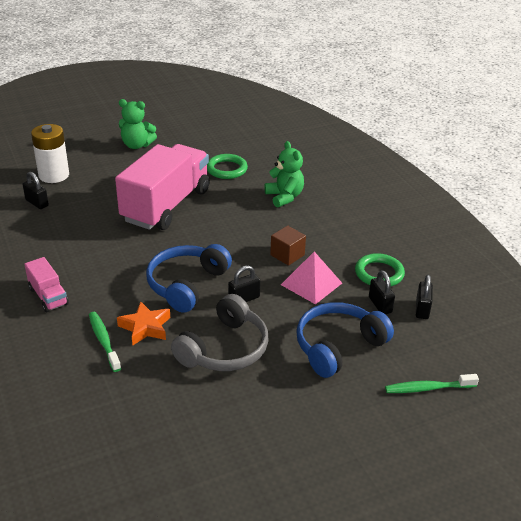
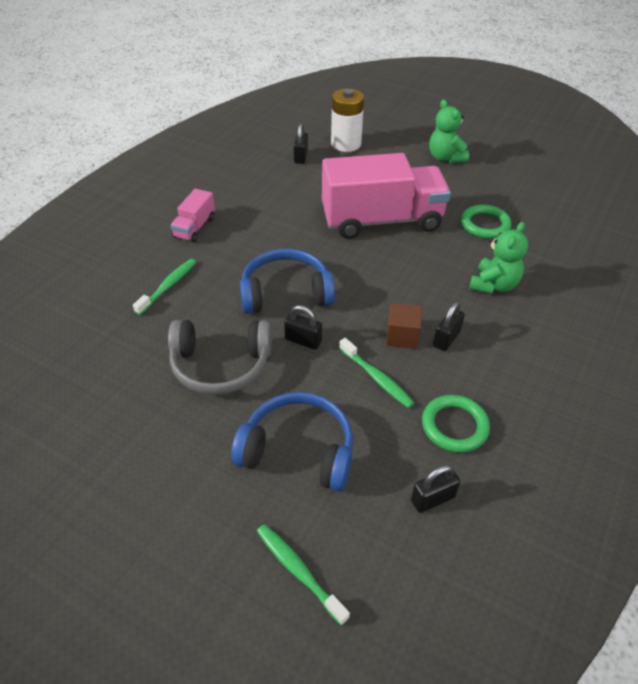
camera: 55 degrees right, 10 degrees up
(145, 327) = (205, 300): orange star -> none
(311, 284) = (376, 378): pink pyramid -> green toothbrush
(380, 305) = (400, 454): black padlock -> black padlock (446, 339)

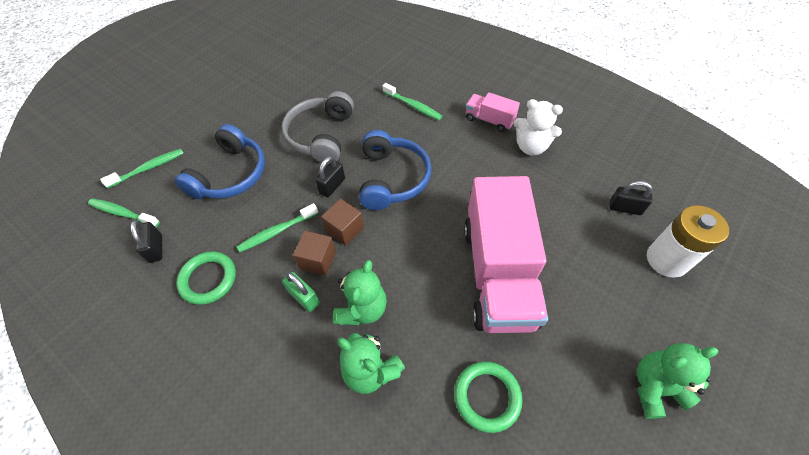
camera: 100 degrees right, 10 degrees up
(233, 201) = (531, 147): none -> white teddy bear
(360, 321) = (345, 229): none -> brown cube
(388, 571) = (123, 213): none -> green toothbrush
(442, 297) = (362, 309): none -> green teddy bear
(446, 339) = (304, 297): black padlock -> green padlock

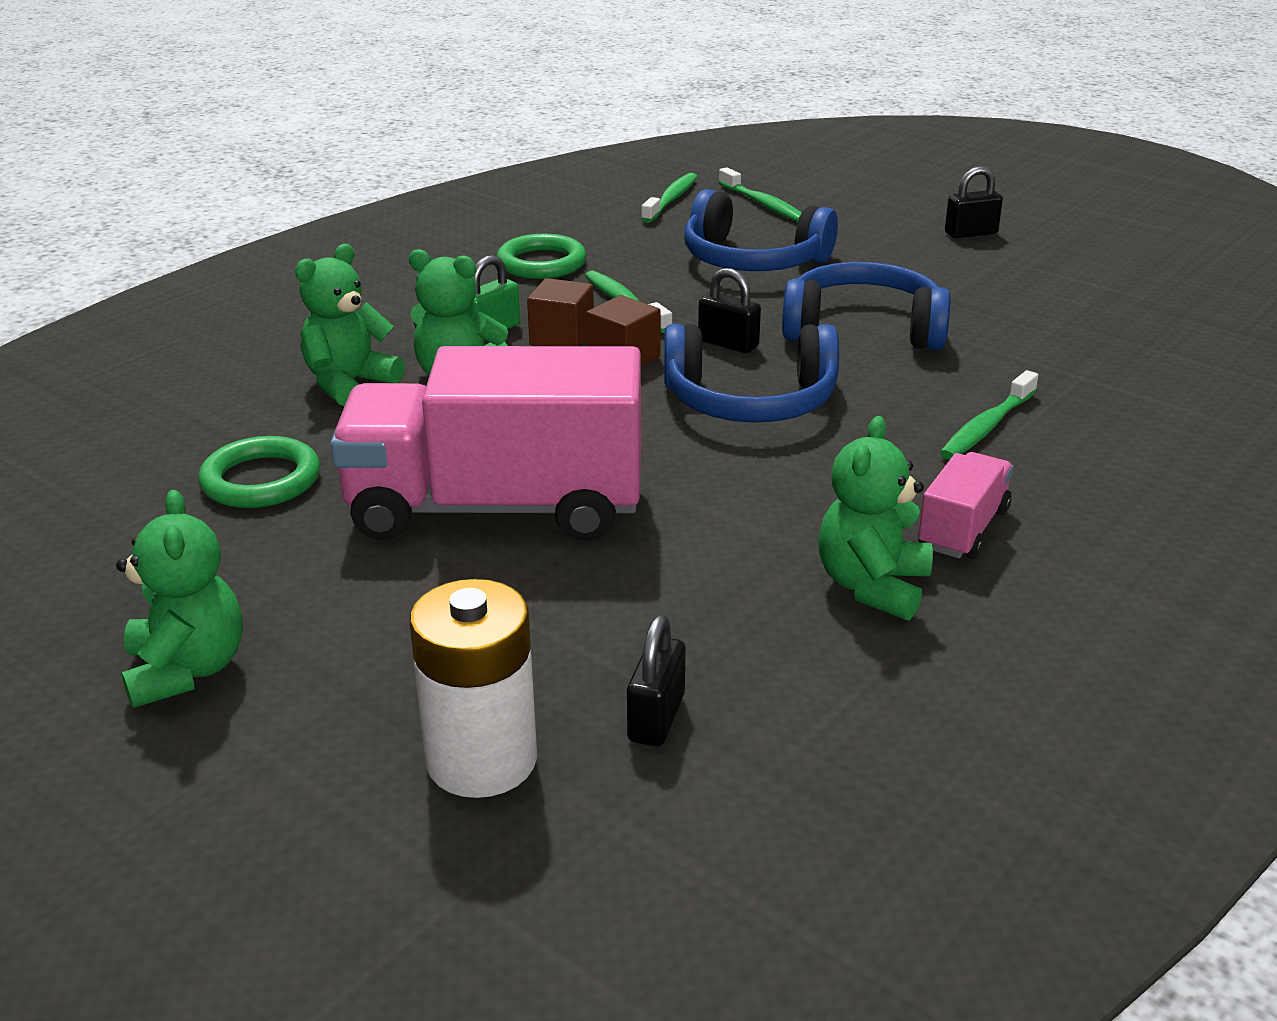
camera: 90 degrees right, 25 degrees down
(156, 248) = (603, 226): black padlock -> black padlock (971, 233)
(321, 136) = (863, 329): grey headphones -> blue headphones
(531, 147) = (872, 586): white teddy bear -> green teddy bear

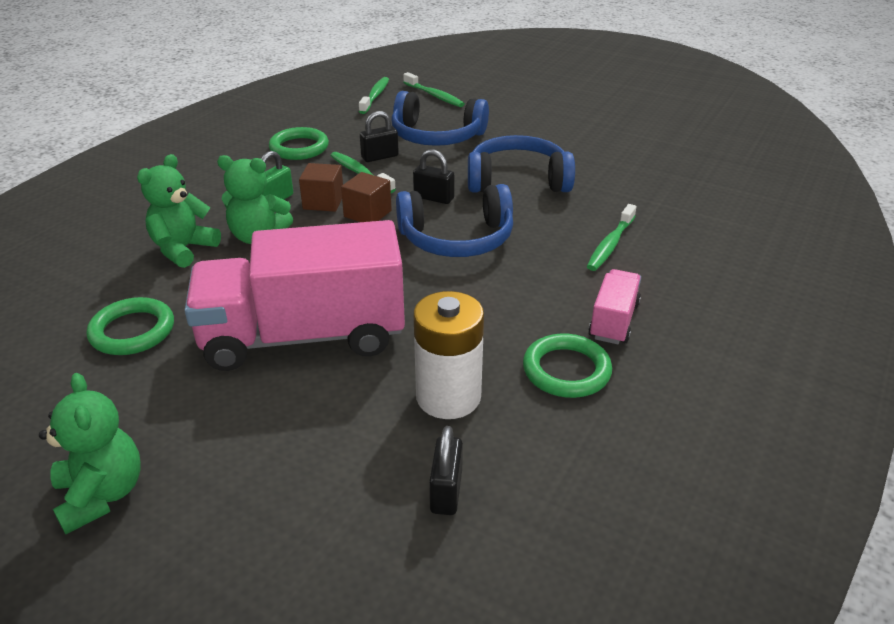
camera: 10 degrees left, 5 degrees up
(481, 760) = (331, 543): white battery -> white battery (448, 397)
(872, 586) = (566, 370): green teddy bear -> green ring
(971, 233) = (568, 108): black padlock -> black padlock (380, 157)

